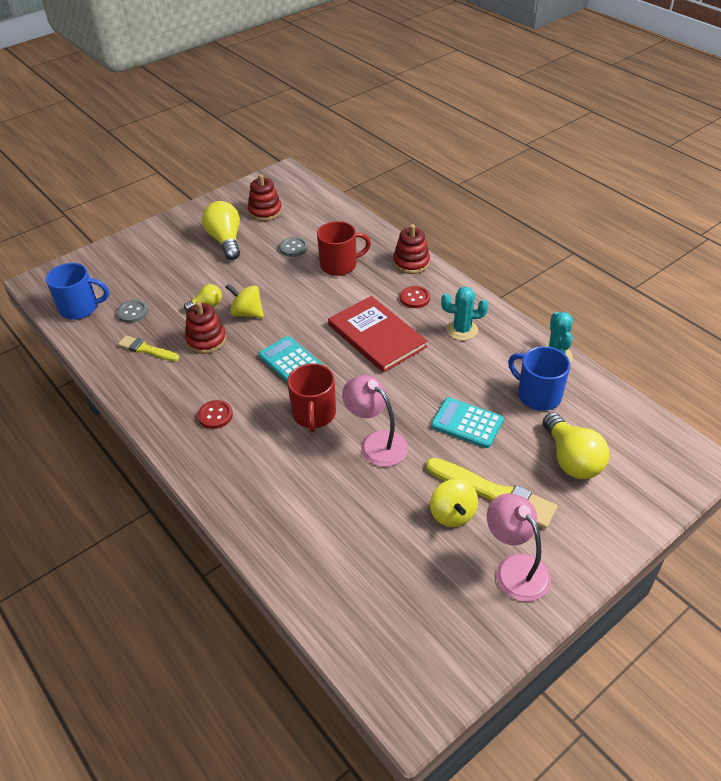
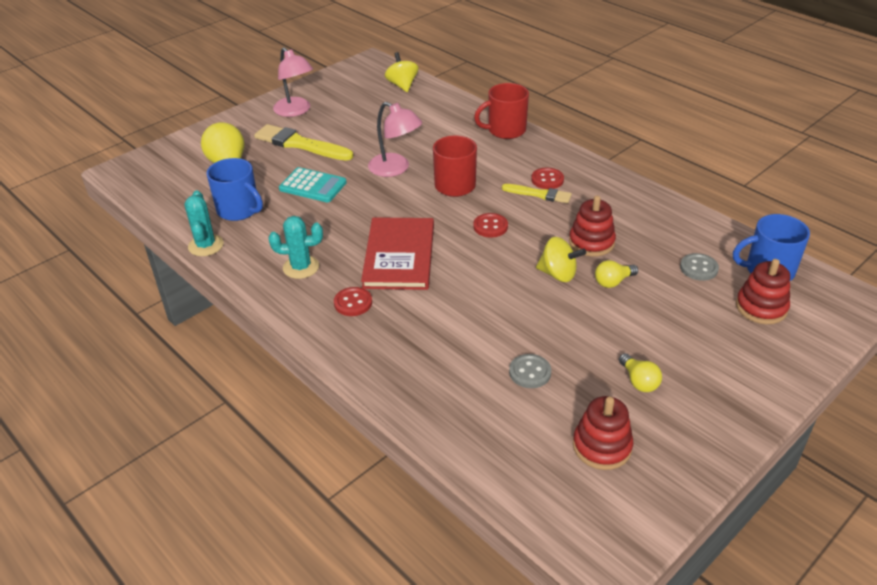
camera: 175 degrees right, 5 degrees down
(146, 349) = (652, 230): yellow brush -> yellow brush (539, 194)
(226, 240) = (639, 381): yellow light bulb -> yellow light bulb, size x0.54
(290, 361) = (490, 226): turquoise calculator -> red button
(339, 265) = (456, 346): red mug -> red mug (505, 130)
(376, 336) = (399, 256): red book -> red book turned 45 degrees clockwise
(411, 263) = (355, 355): red stacking toy -> red stacking toy (761, 307)
(452, 514) = (335, 132): yellow spinning top -> yellow spinning top (402, 85)

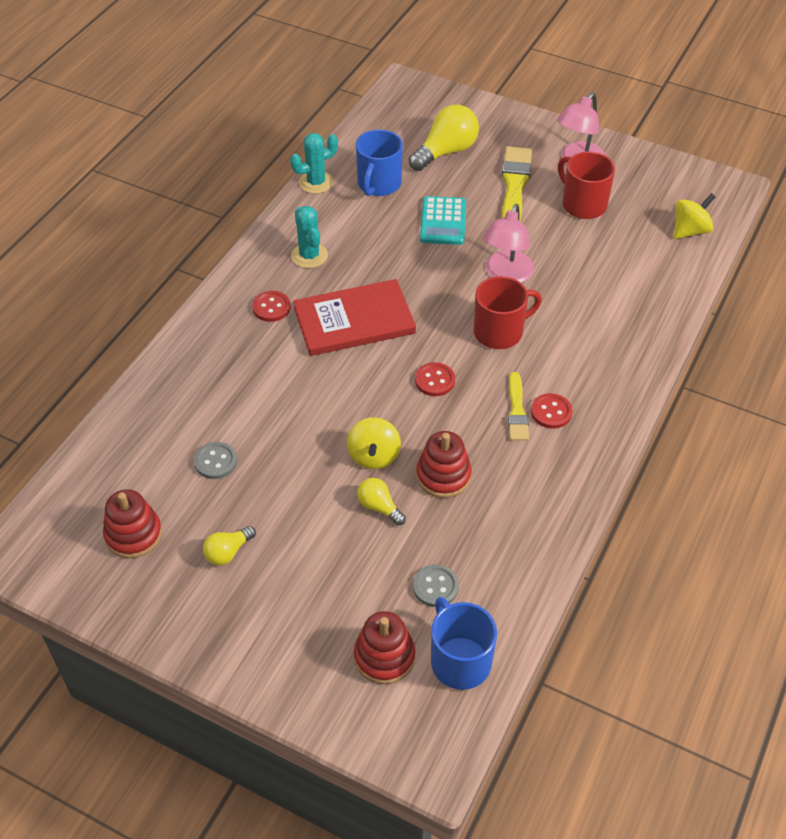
camera: 70 degrees right, 10 degrees up
(505, 130) = (641, 350): red mug -> red mug (583, 204)

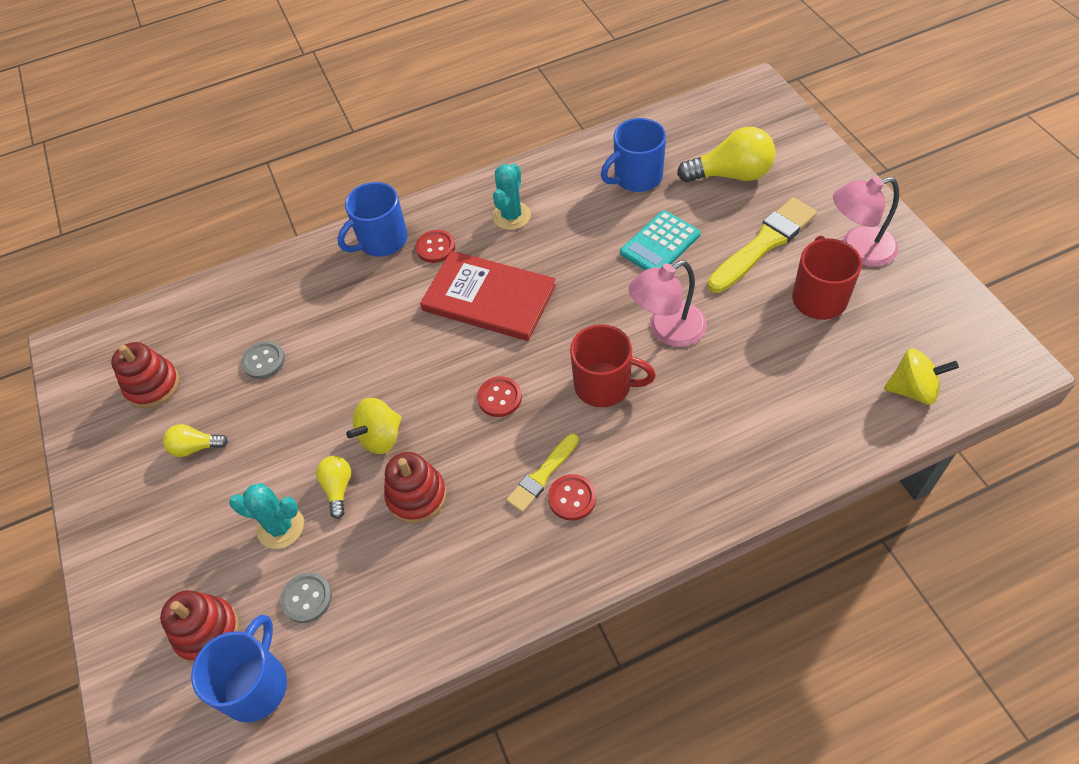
camera: 45 degrees right, 5 degrees up
(219, 325) = (382, 240): none -> blue mug
(316, 182) = (583, 149): turquoise cactus -> turquoise cactus (280, 527)

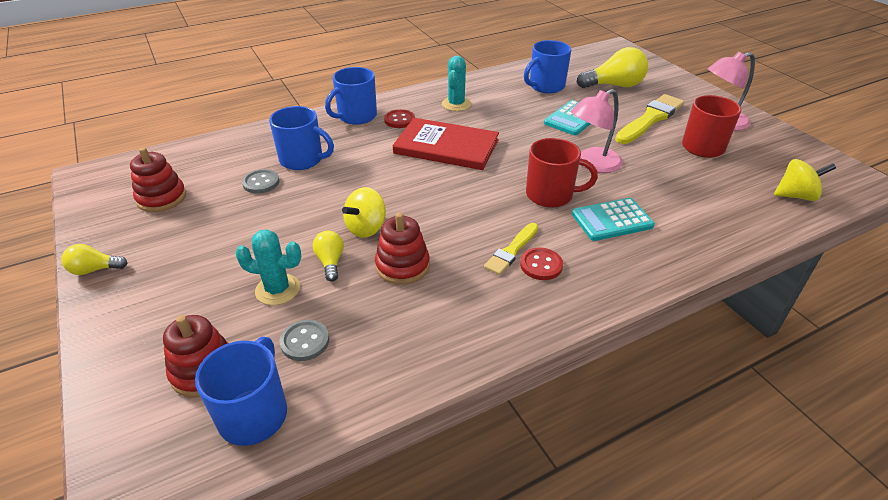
camera: 10 degrees left, 15 degrees down
(196, 447) = (198, 237): yellow light bulb -> yellow light bulb (95, 270)
(313, 321) = (302, 160): none -> blue mug
(499, 398) = (465, 203): red button -> none
(670, 428) = (612, 220): none -> turquoise calculator

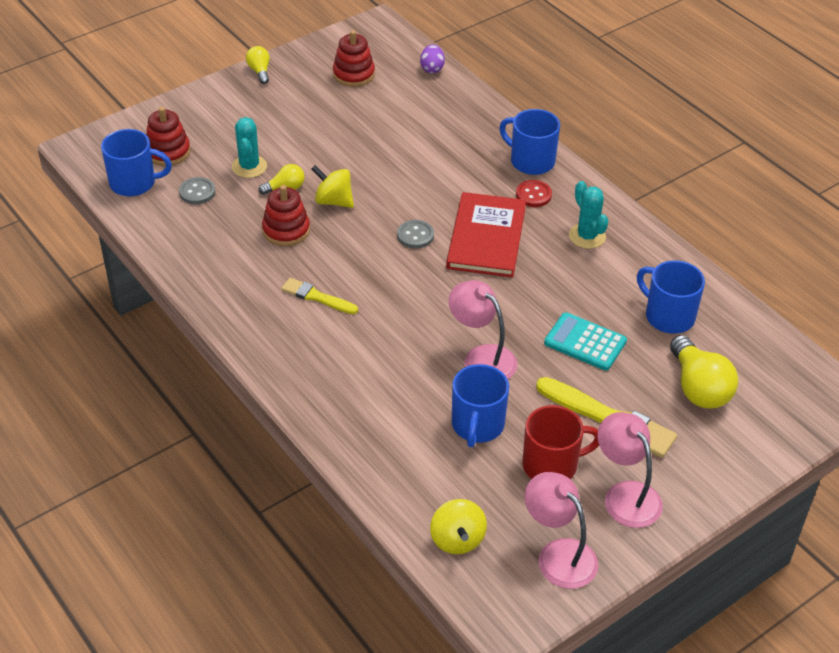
camera: 80 degrees right, 5 degrees up
(192, 150) = (432, 68): none -> purple egg
(261, 183) = (389, 124): grey button -> grey button (415, 235)
(302, 160) = (434, 141): blue mug -> blue mug (477, 425)
(456, 104) = (587, 236): turquoise cactus -> turquoise cactus turned 60 degrees clockwise
(541, 265) = (299, 317): red button -> none
(550, 195) = (412, 323): red mug -> none
(612, 220) = (377, 369): turquoise calculator -> none
(788, 153) = (558, 554): none -> pink lamp

